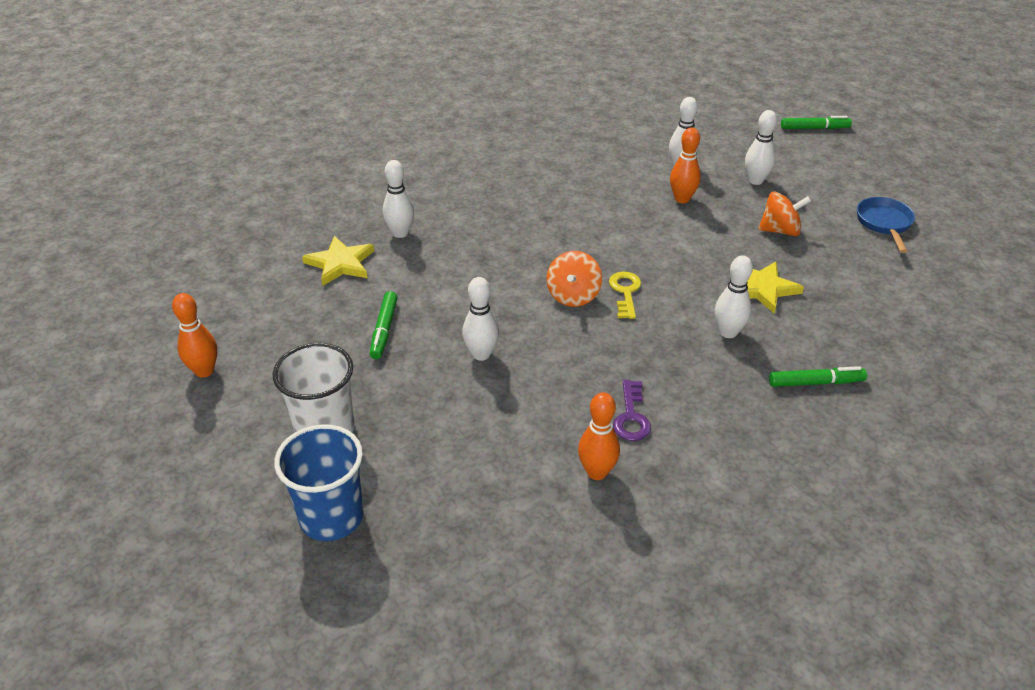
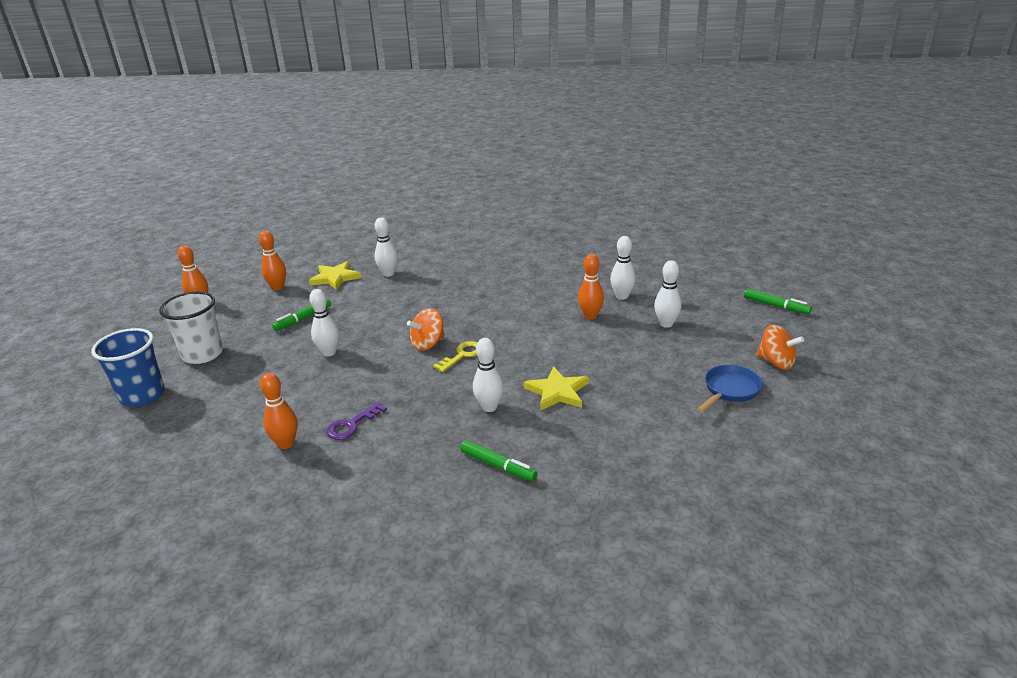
camera: 40 degrees right, 10 degrees down
(282, 306) = (278, 287): none -> orange bowling pin
(780, 230) = (632, 362): orange spinning top -> orange spinning top (776, 362)

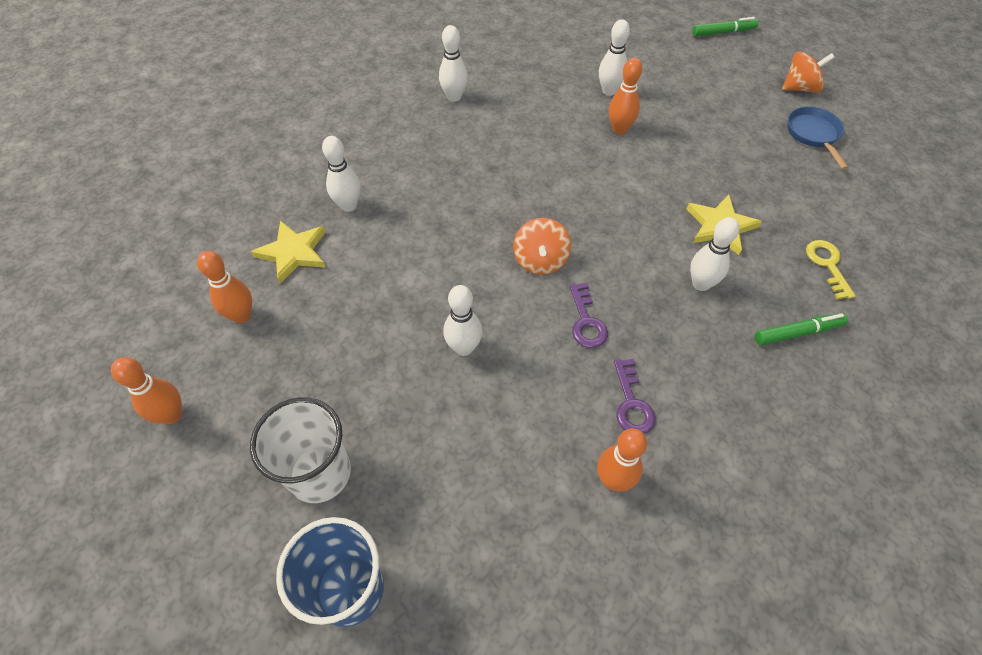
camera: 50 degrees left, 25 degrees up
(303, 319) = (356, 331): green marker -> none
(399, 380) = (586, 321): none -> purple key
(462, 355) = (590, 249): yellow key -> yellow key (827, 265)
(666, 324) = (683, 99): white bowling pin -> white bowling pin (454, 97)

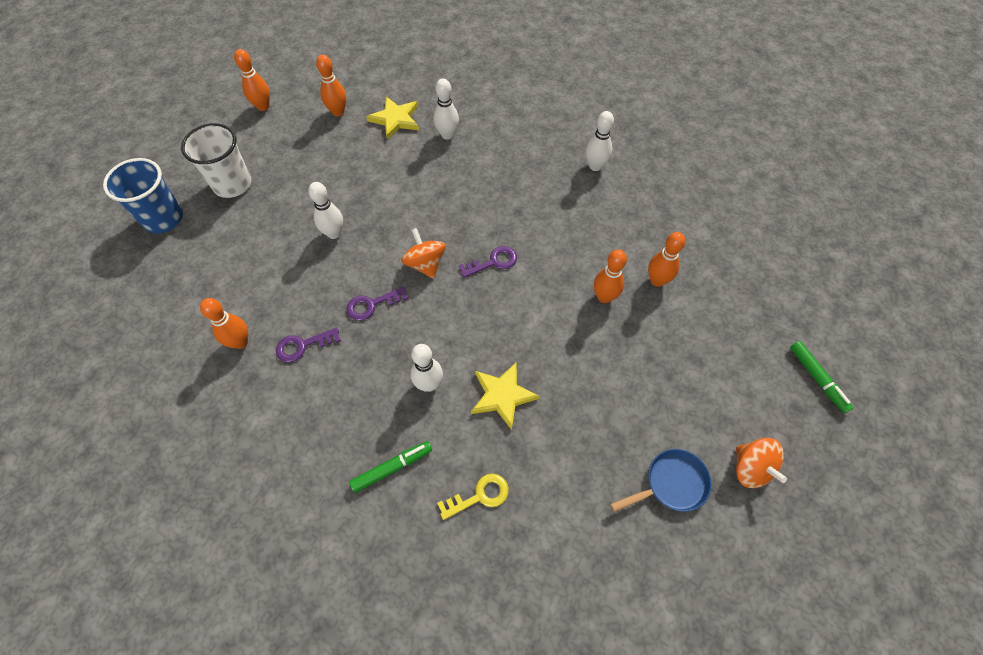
camera: 75 degrees right, 5 degrees up
(540, 260) = (425, 264): orange spinning top -> orange spinning top turned 75 degrees clockwise
(555, 201) = (493, 262): none -> purple key
(609, 91) = (657, 280): white bowling pin -> orange bowling pin
(797, 332) = (392, 468): green marker -> green marker turned 90 degrees counterclockwise

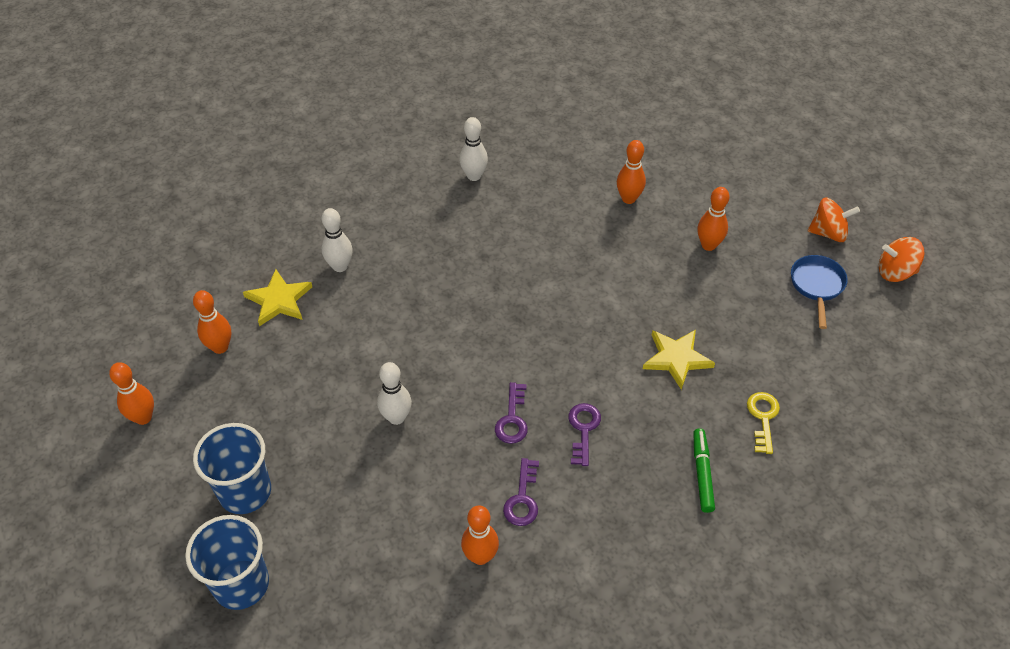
camera: 60 degrees left, 10 degrees down
(232, 184) = (245, 492): white cup -> blue cup
(425, 264) = (493, 355): orange spinning top -> orange spinning top (895, 272)
(429, 384) = (632, 409): white bowling pin -> none
(493, 262) = (529, 301): purple key -> purple key (583, 430)
(604, 297) = (621, 241): orange bowling pin -> orange bowling pin (708, 245)
(817, 378) = (777, 155): green marker -> none

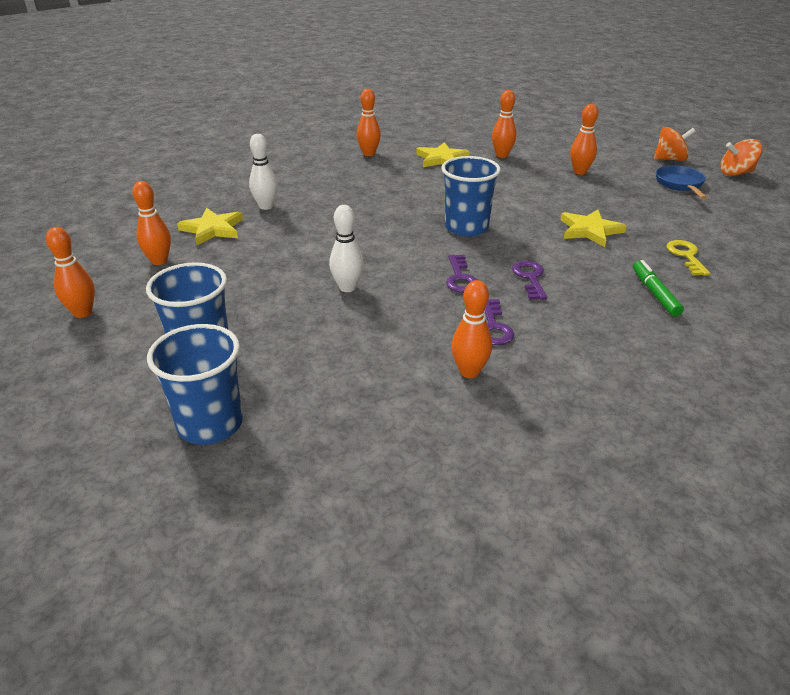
camera: 10 degrees left, 15 degrees down
(474, 176) = (369, 154): white bowling pin -> orange bowling pin
(544, 335) = (466, 227): none -> blue cup
(555, 197) = (442, 159): none -> yellow star

